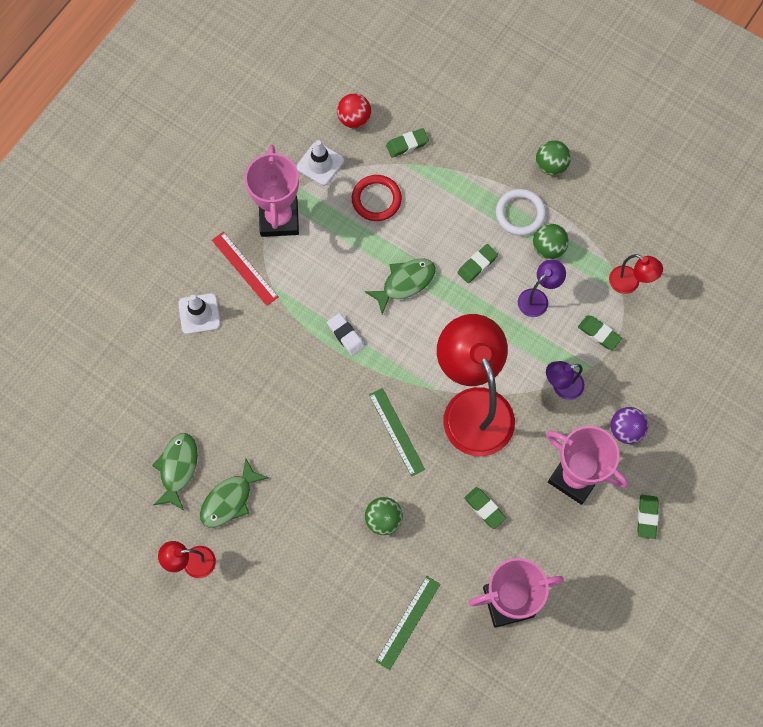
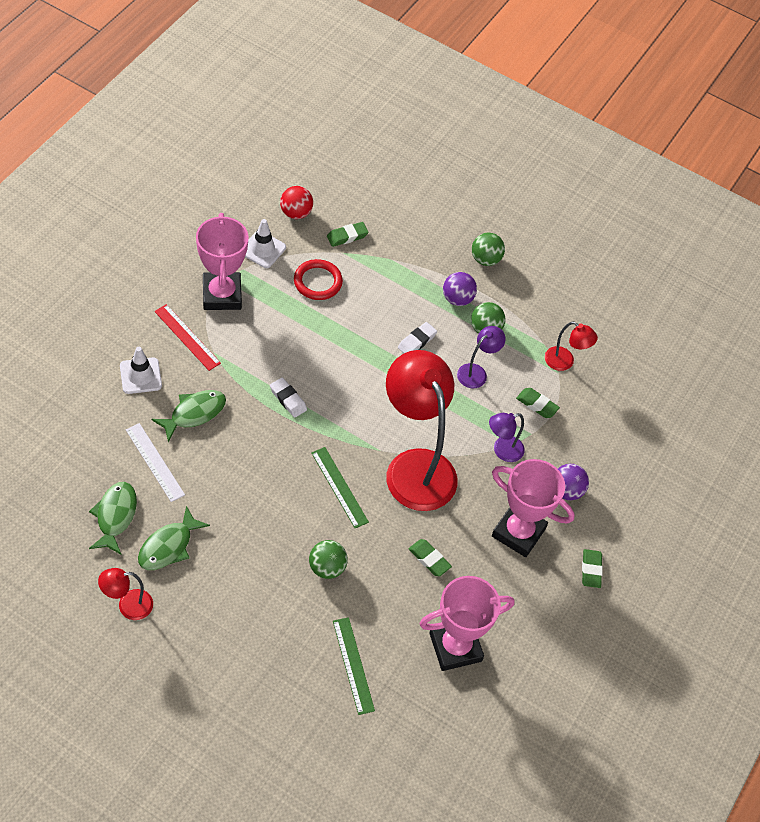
camera: 10 degrees left, 15 degrees down
(215, 409) = (154, 462): none -> white ruler
(405, 283) = (346, 355): green fish -> green fish (194, 413)
(408, 622) = (353, 665): green ruler -> green ruler turned 45 degrees counterclockwise
(477, 265) = (417, 341): green eraser -> white eraser
(520, 213) = (457, 299): white ring -> purple ball

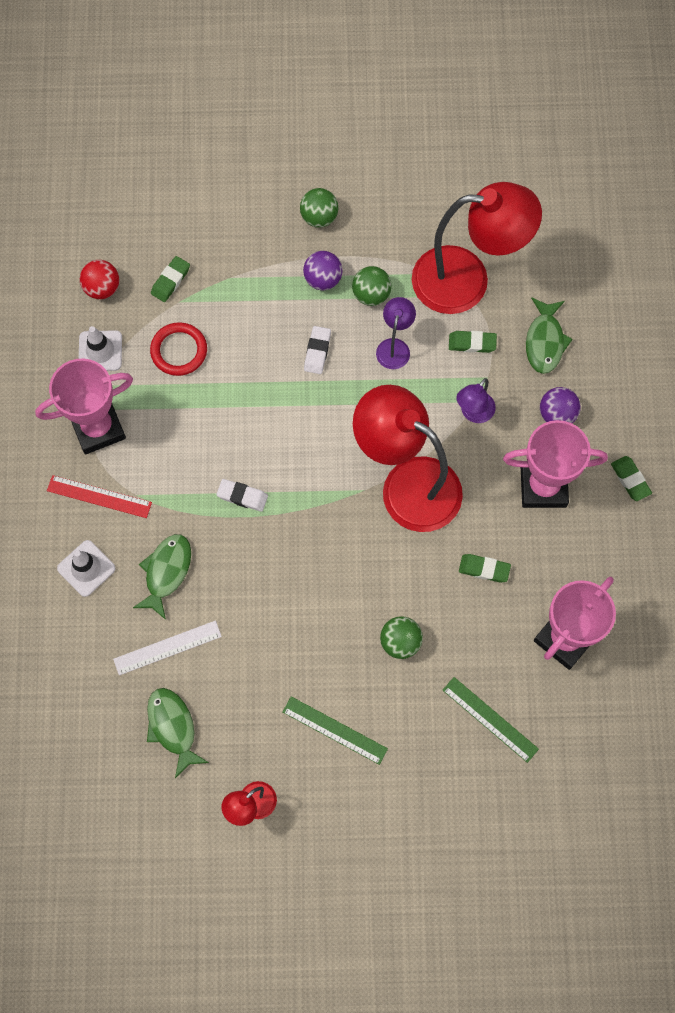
camera: 25 degrees left, 15 degrees up
(154, 462) = (167, 648): white ruler -> white ruler turned 45 degrees counterclockwise
(168, 546) = (244, 722): green fish -> green fish (545, 341)
(222, 295) = (98, 428): pink trophy -> pink trophy turned 75 degrees counterclockwise
(339, 487) = (354, 554): green ruler -> green ruler (334, 730)
(564, 362) = (467, 280): red lamp -> red lamp, size x2.27

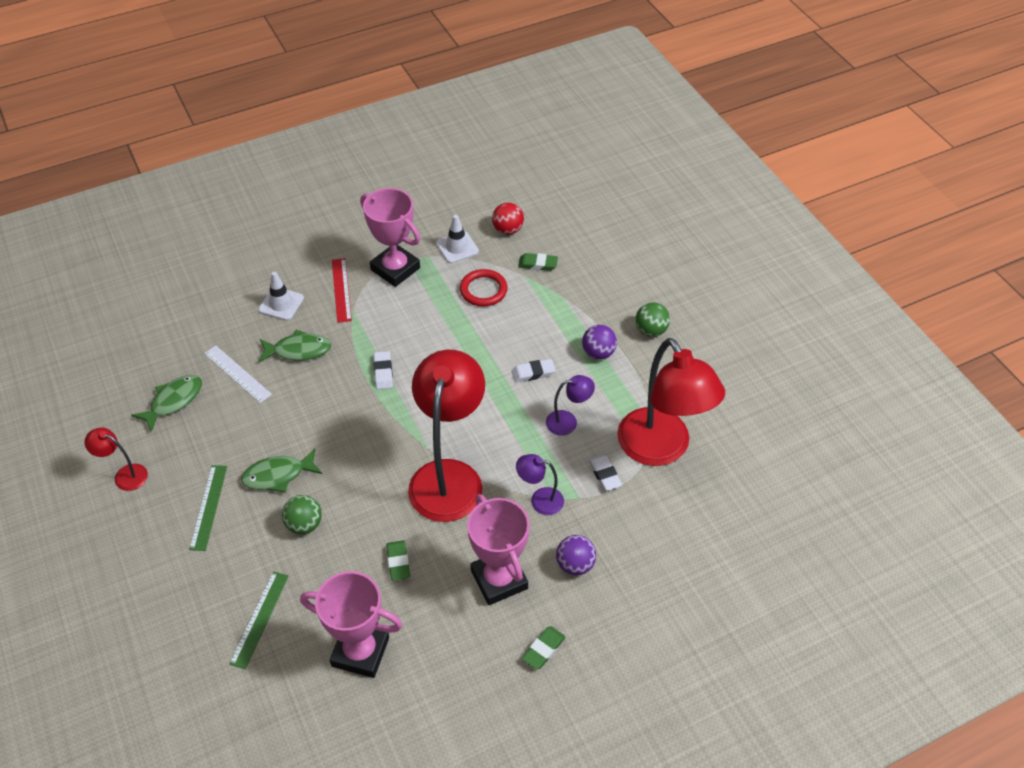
camera: 65 degrees right, 20 degrees down
(371, 294) = (605, 389): green ball -> none
(472, 343) = (604, 475): green eraser -> white eraser
(545, 341) = (640, 529): green fish -> green fish (278, 475)

